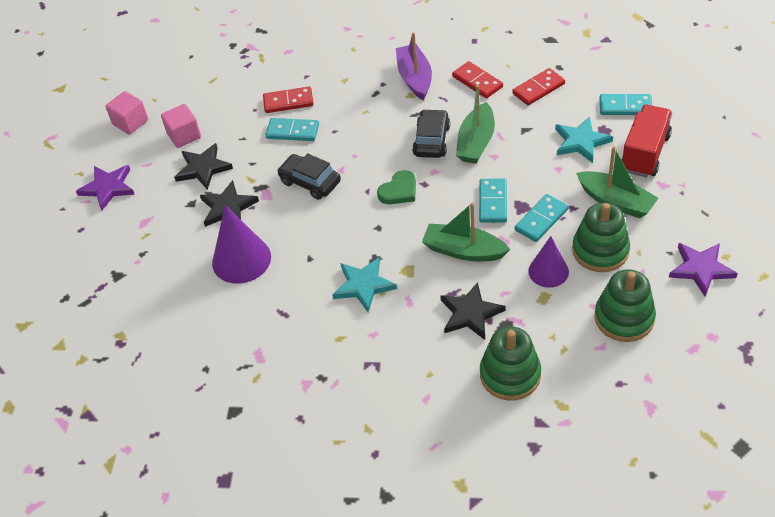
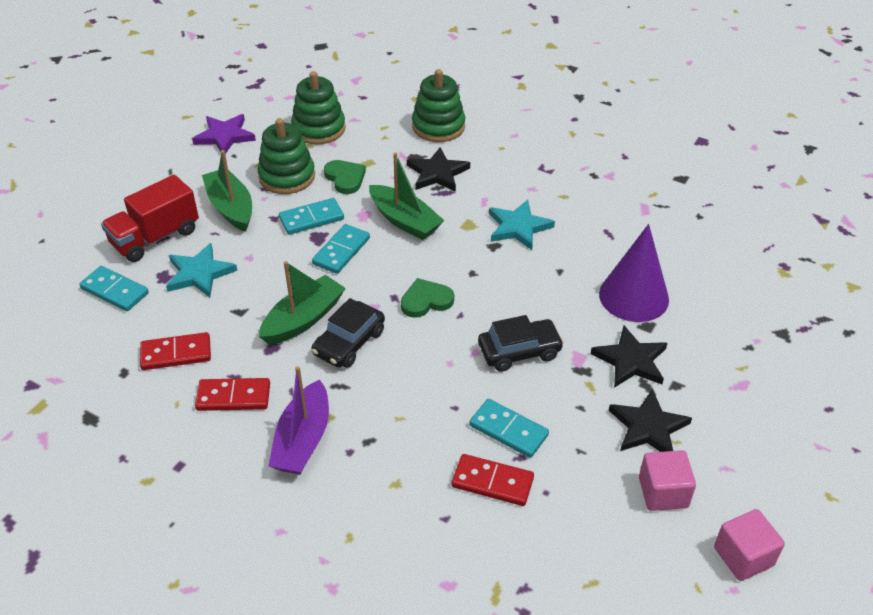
camera: 160 degrees left, 5 degrees down
(108, 188) = (788, 454): purple star -> none
(310, 182) = (519, 351): black car -> black car turned 75 degrees counterclockwise
(477, 82) = (233, 397): red domino -> red domino turned 75 degrees counterclockwise
(548, 271) = (345, 178): purple cone -> green heart

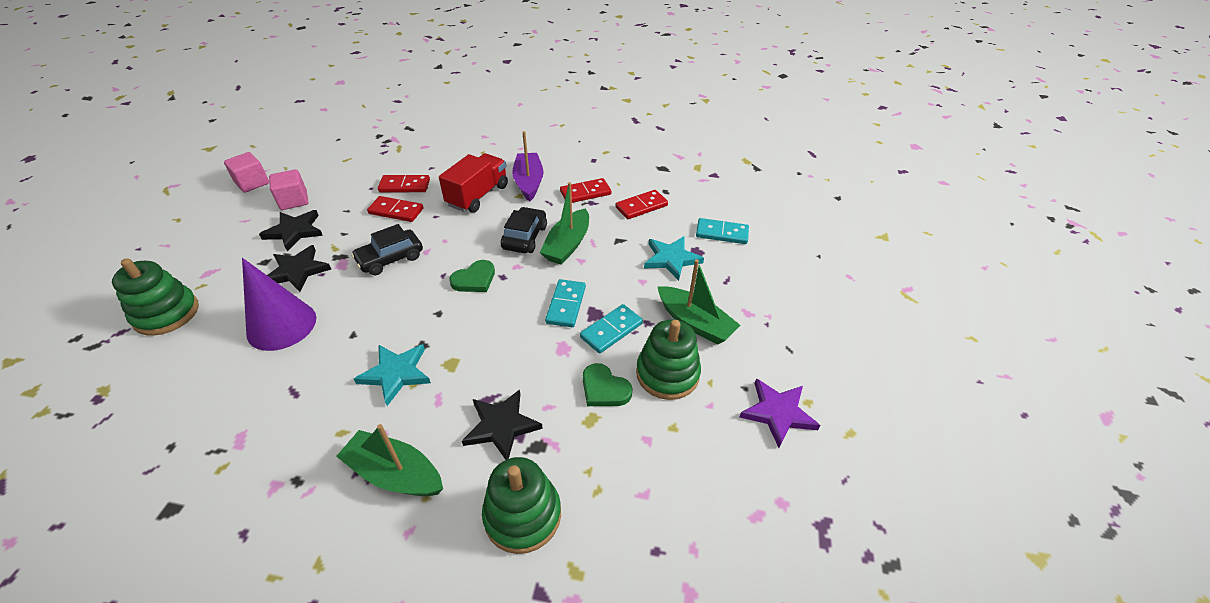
camera: 160 degrees right, 0 degrees up
(155, 237) = (734, 279): red truck -> red truck (478, 195)
(319, 129) = (678, 460): green stacking toy -> green stacking toy (166, 314)
(404, 221) = (518, 351): green boat -> green boat (395, 474)
(508, 430) = (396, 211): turquoise domino -> red domino

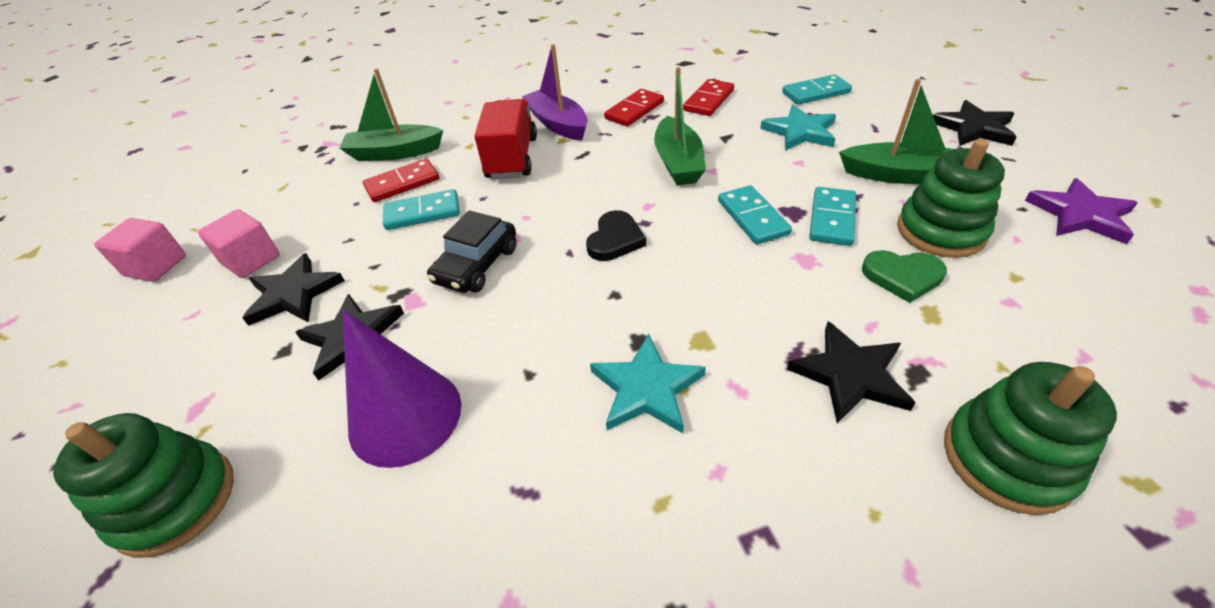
camera: 25 degrees left, 0 degrees up
(395, 474) = (799, 510): green boat -> green boat (394, 153)
(396, 211) = (422, 213): red domino -> turquoise domino
(474, 279) = (615, 239): green heart -> black heart
(524, 237) = (620, 175): black car -> none
(797, 314) = (974, 128): none -> black star

